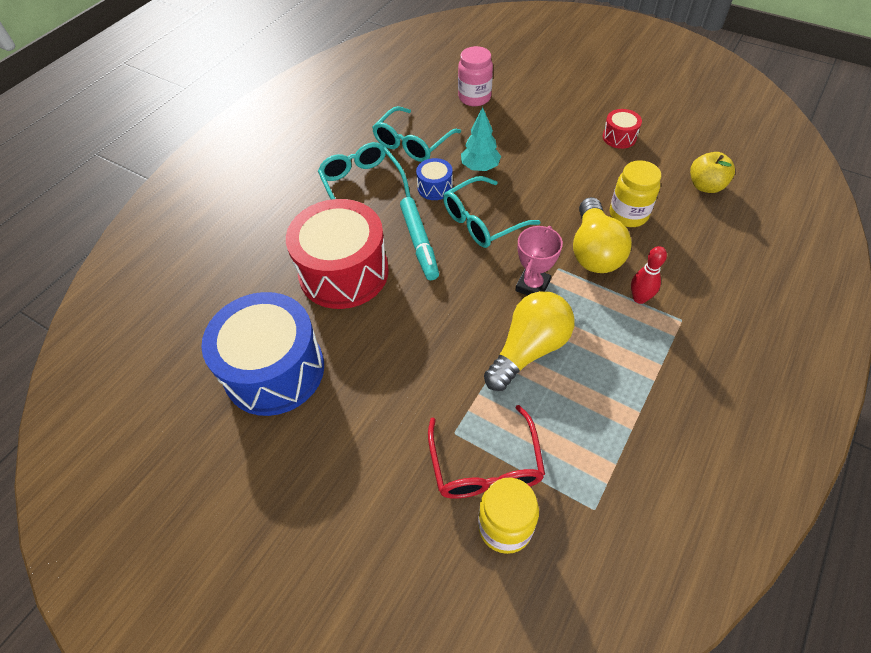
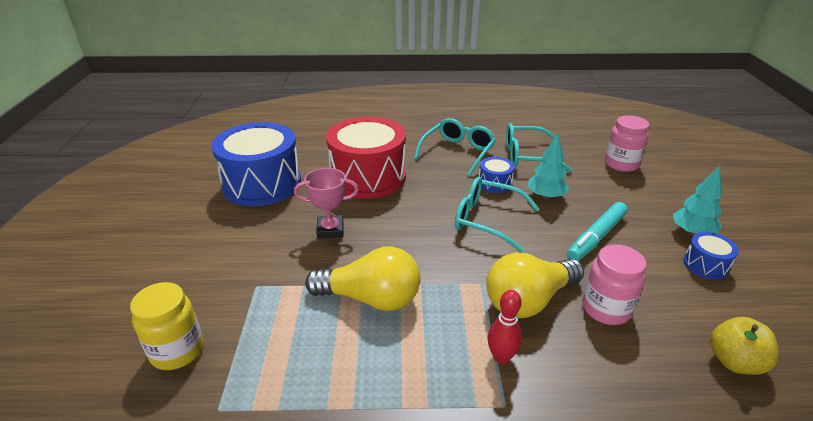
camera: 55 degrees right, 20 degrees down
(419, 243) = (429, 198): turquoise marker -> turquoise marker (596, 237)
(485, 465) = (233, 316): red glasses -> none
(532, 286) = (445, 275): pink trophy -> pink trophy (330, 230)
(583, 120) = (691, 232): none -> turquoise tree
(619, 137) = (705, 265): red drum -> blue drum
(628, 215) = (606, 309): yellow jar -> pink jar

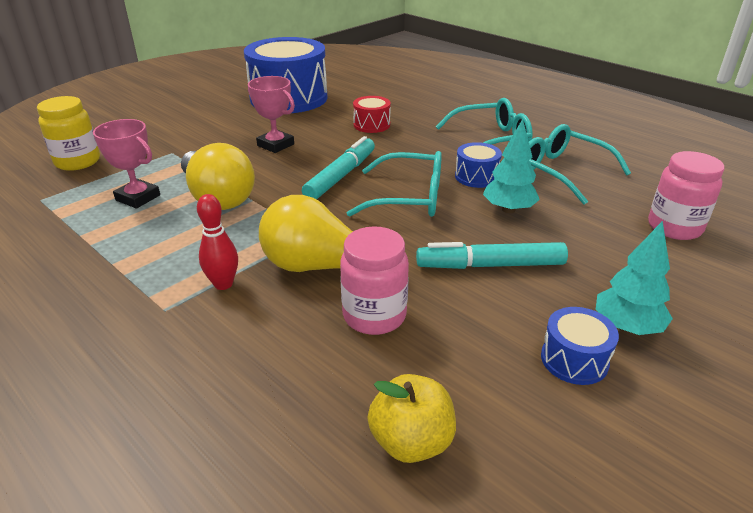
camera: 45 degrees right, 0 degrees up
(309, 342) = (138, 198): none -> pink trophy
(368, 177) = (371, 125): red drum -> red drum, size x0.44
(421, 228) = (341, 176): none -> turquoise marker
(487, 220) = (409, 198): turquoise glasses -> turquoise glasses turned 120 degrees clockwise

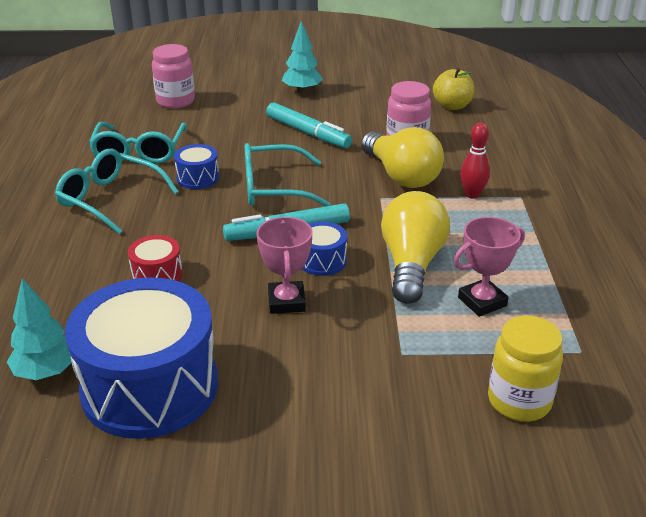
camera: 135 degrees left, 0 degrees up
(138, 198) = (482, 302): pink trophy -> pink trophy turned 75 degrees clockwise
(409, 198) = (273, 188): turquoise glasses -> turquoise glasses turned 60 degrees counterclockwise
(508, 209) = (232, 150): turquoise tree -> turquoise tree (46, 372)
(574, 360) = (347, 94): blue drum -> blue drum (322, 261)

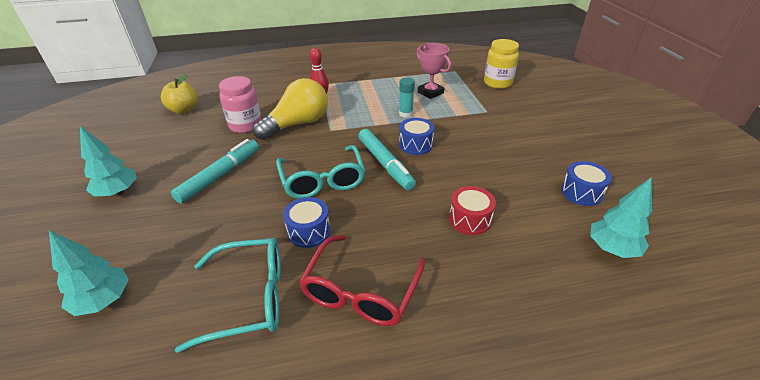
camera: 100 degrees left, 5 degrees up
(110, 199) = (361, 291): turquoise glasses -> red glasses
(150, 387) = (581, 192): blue drum -> blue drum, size x0.44
(175, 101) = (104, 300): pink jar -> turquoise tree
(286, 302) = (466, 153): pink trophy -> none
(411, 264) = (405, 114): yellow light bulb -> turquoise glue stick

